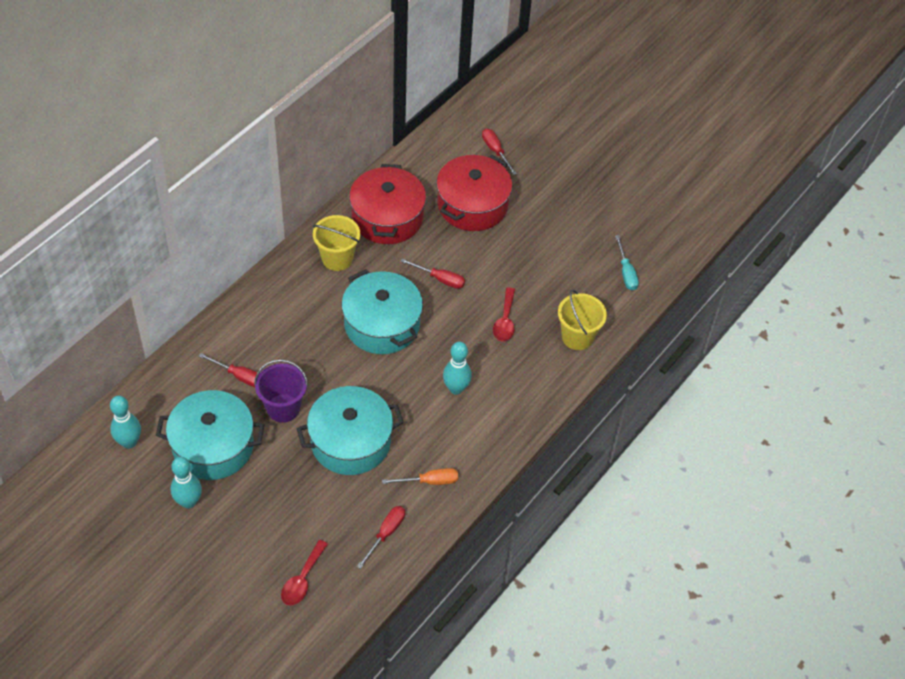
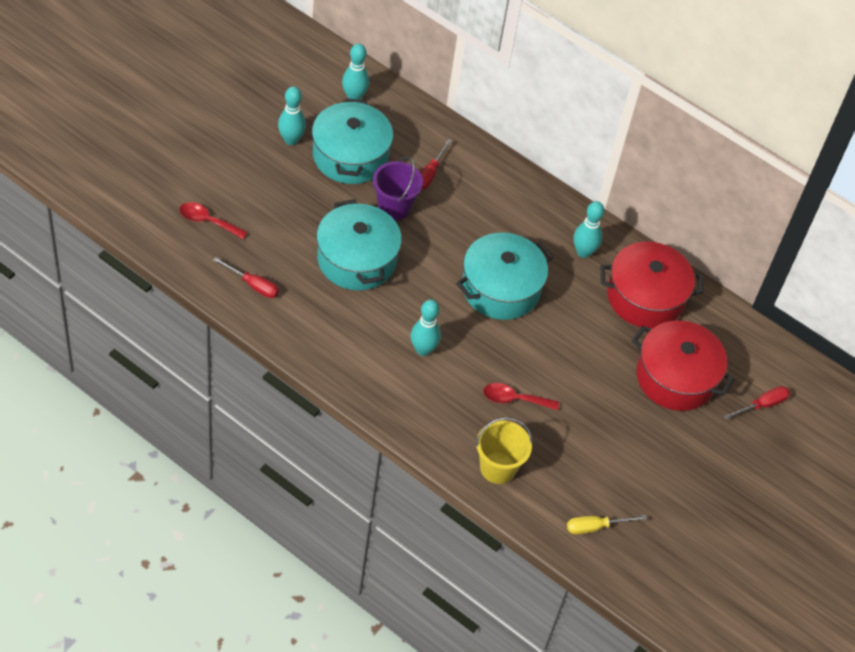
camera: 85 degrees right, 0 degrees up
(337, 258) = (583, 252): yellow bucket -> turquoise bowling pin
(429, 481) = (311, 322): orange screwdriver -> none
(440, 279) = (565, 342): red screwdriver -> none
(626, 272) = (595, 527): turquoise screwdriver -> yellow screwdriver

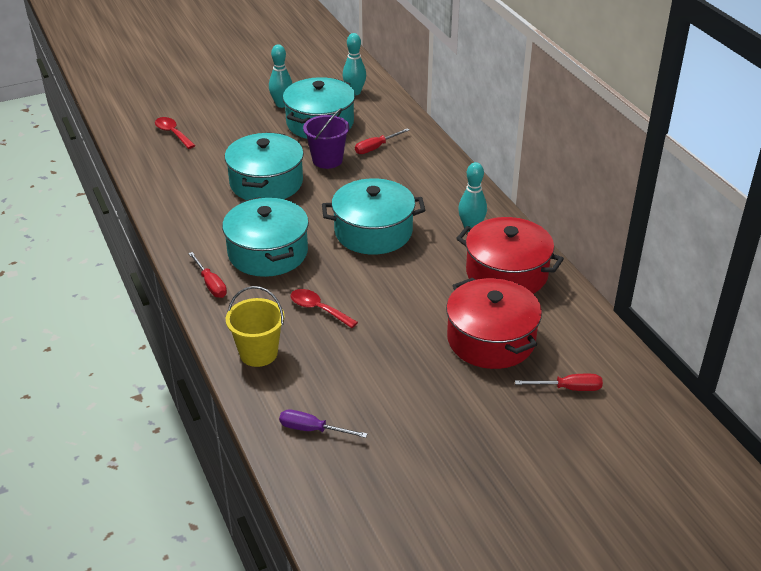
camera: 35 degrees right, 15 degrees down
(253, 285) = (169, 177): red screwdriver -> red screwdriver (211, 284)
(423, 350) = (268, 253): turquoise bowling pin -> turquoise pot
(595, 527) = (312, 429): yellow screwdriver -> purple screwdriver

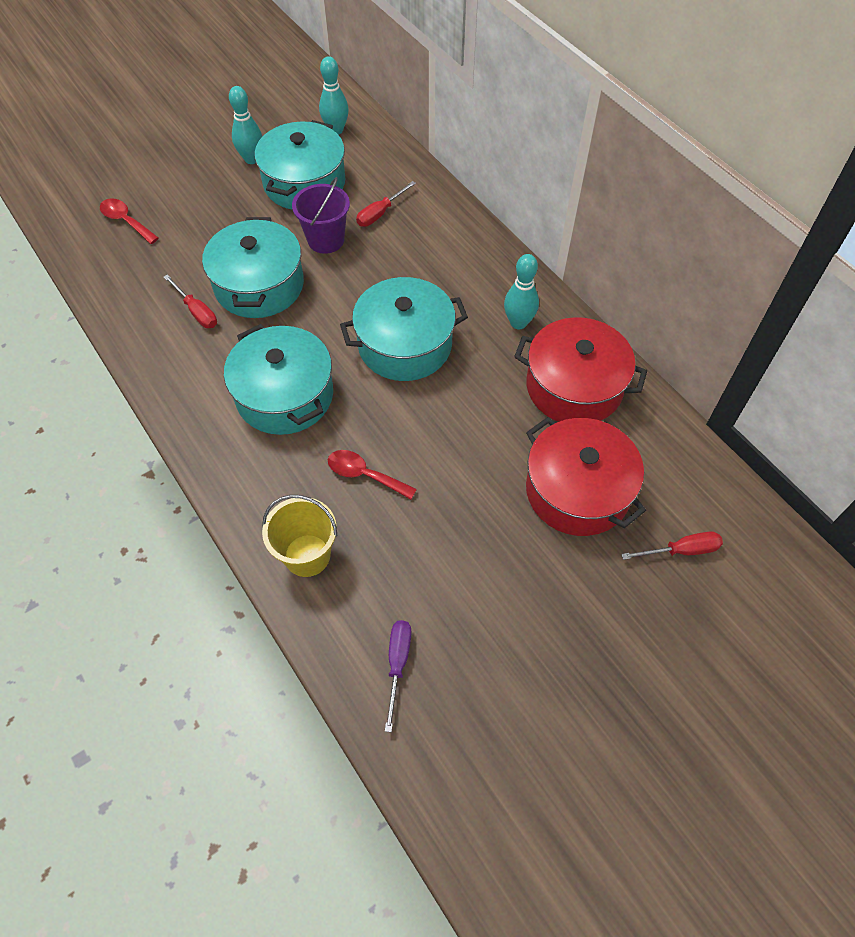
camera: 10 degrees left, 20 degrees up
(211, 284) = (225, 455): red screwdriver -> red screwdriver (197, 311)
(312, 429) = (398, 664): purple screwdriver -> purple screwdriver turned 90 degrees clockwise

